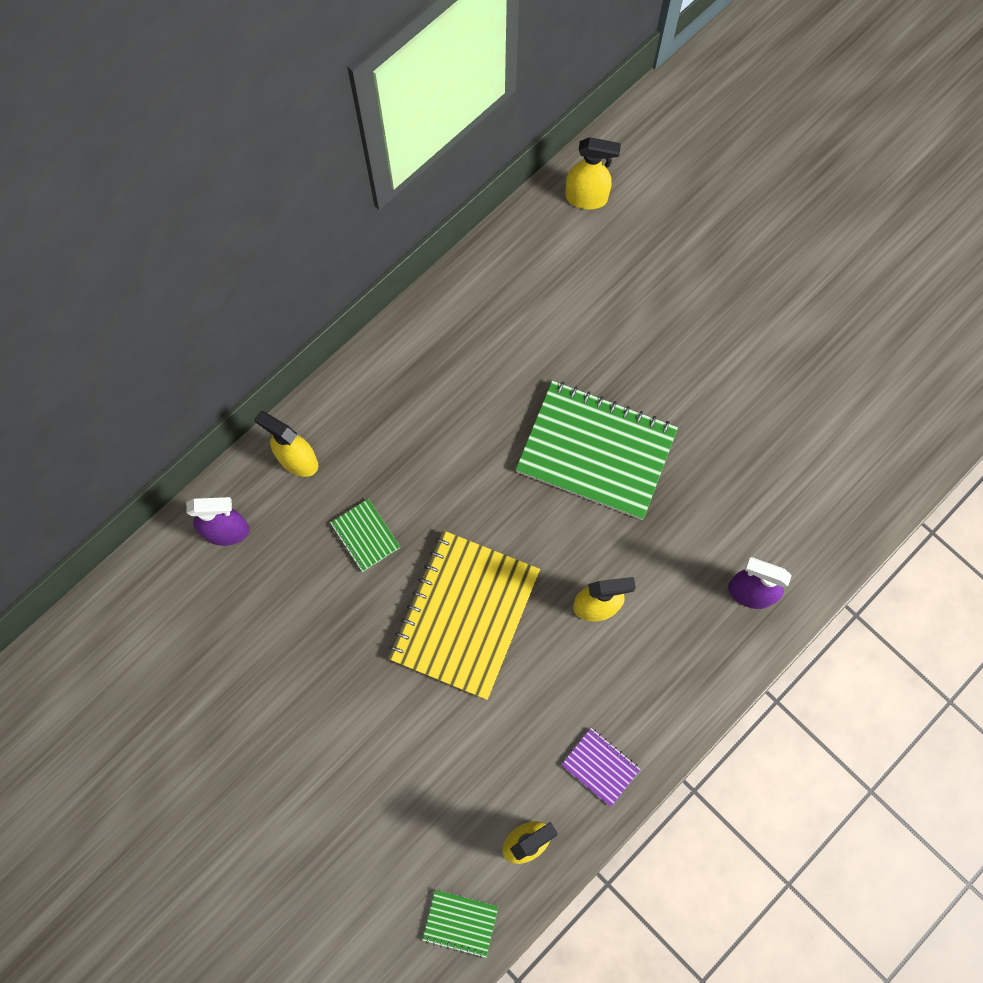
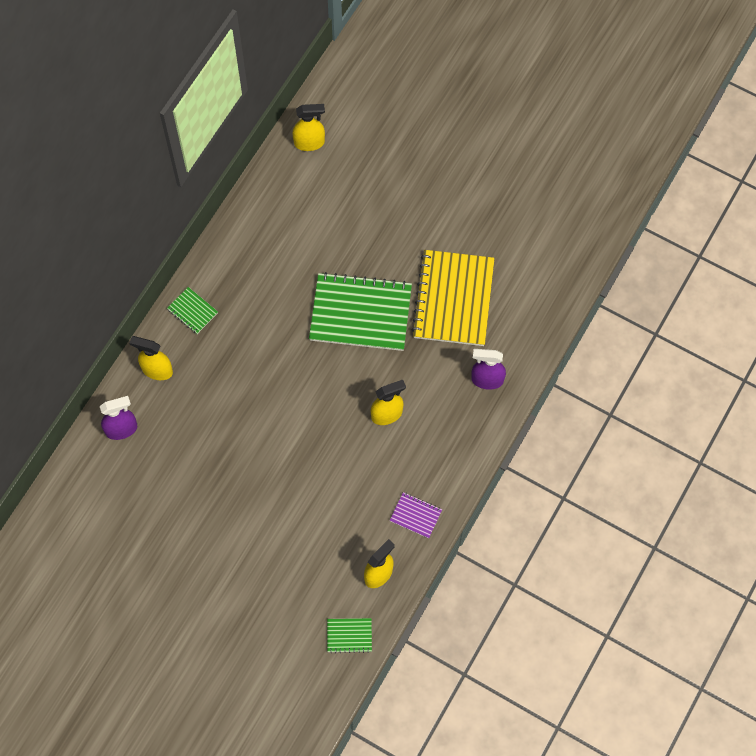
camera: 15 degrees left, 5 degrees down
(365, 536) = (218, 408): green notebook -> green notebook (192, 311)
(464, 615) = (300, 442): yellow notebook -> yellow notebook (453, 299)

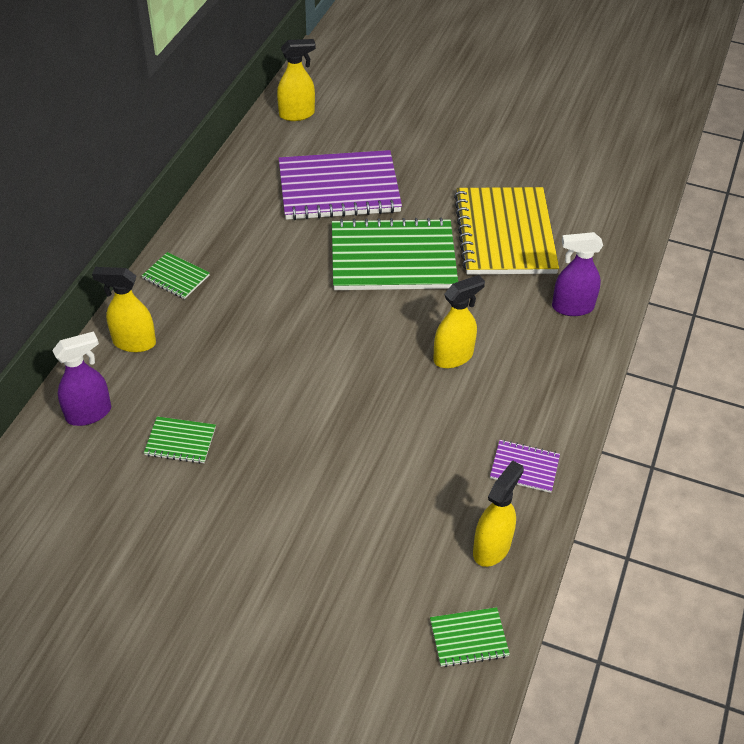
camera: 10 degrees left, 20 degrees down
(182, 461) = (180, 441): none -> green notebook
(331, 233) = (339, 188): none -> purple notebook

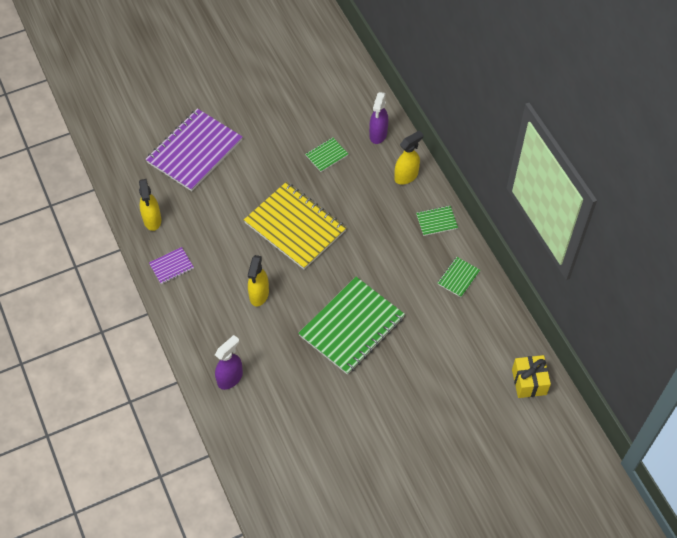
camera: 135 degrees right, 10 degrees up
(297, 114) = (529, 382): yellow spray bottle -> yellow gift
(339, 188) = (434, 347): purple notebook -> purple notebook (194, 151)
(468, 638) = (128, 180): green notebook -> green notebook (458, 277)
(504, 233) = (313, 398): yellow notebook -> yellow notebook (295, 227)

